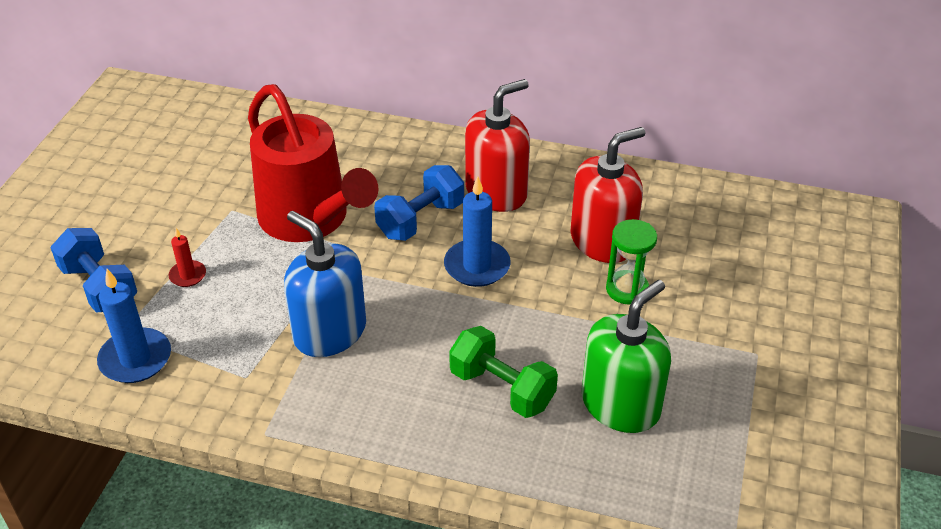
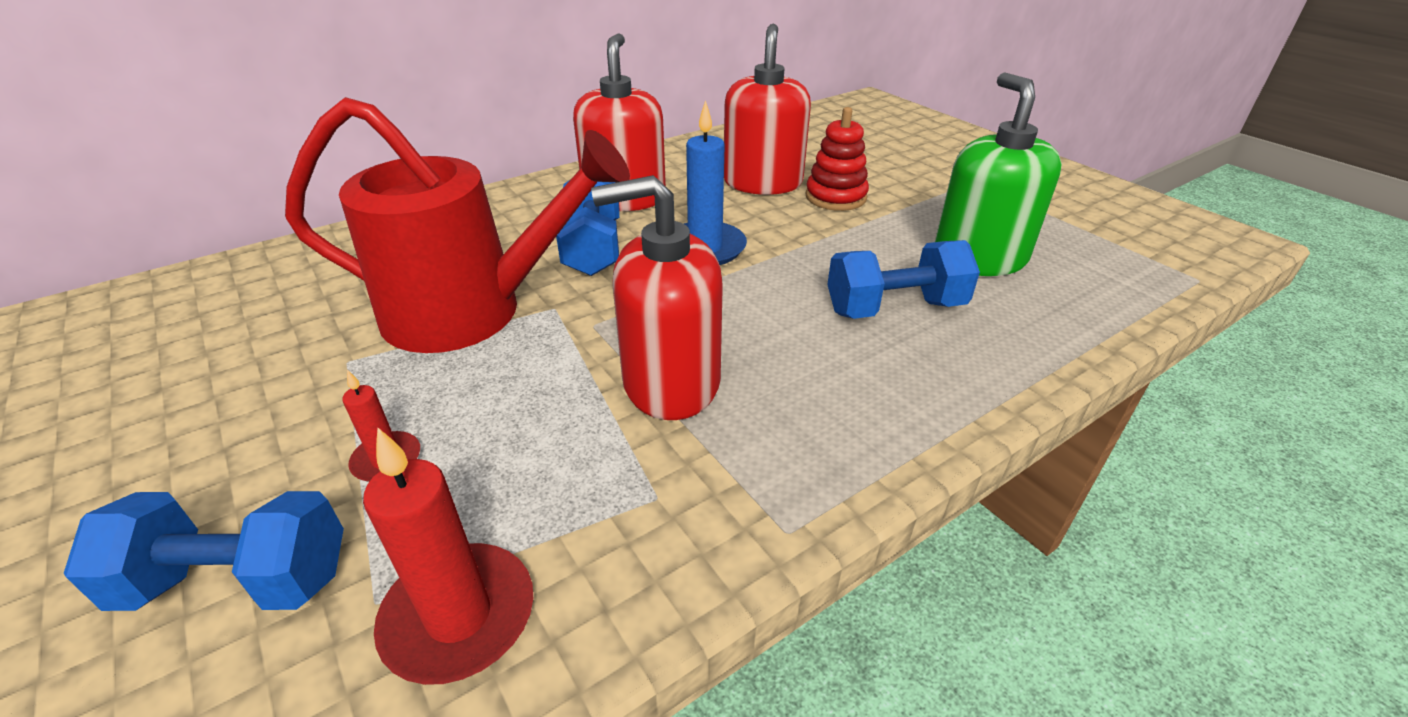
camera: 50 degrees left, 5 degrees down
(135, 359) = (459, 616): blue candle -> red candle
(329, 332) = (670, 382): blue soap dispenser -> red soap dispenser
(502, 388) = (894, 308): green dumbbell -> blue dumbbell
(627, 289) = (835, 197): green hourglass -> red stacking toy

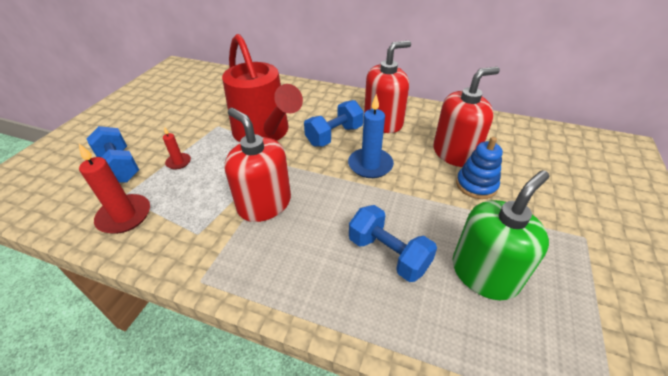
camera: 55 degrees right, 5 degrees up
(835, 197) = (476, 185): red stacking toy -> blue stacking toy

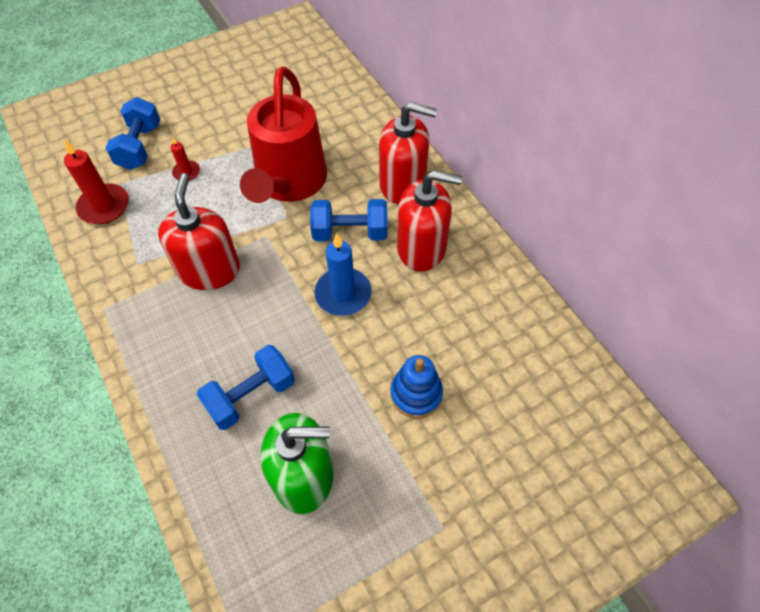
camera: 40 degrees right, 15 degrees up
(388, 254) = (251, 396): blue dumbbell -> blue dumbbell turned 60 degrees clockwise
(455, 153) = (446, 342): red soap dispenser -> red soap dispenser (403, 184)

